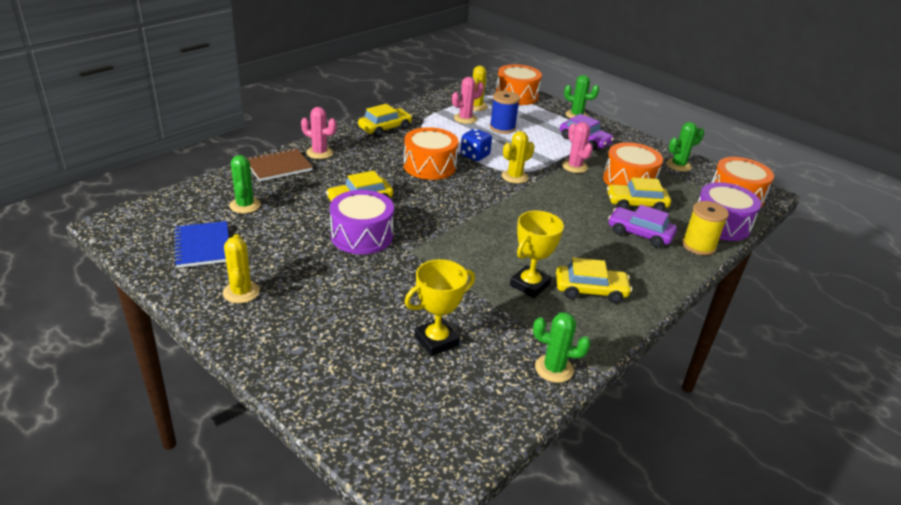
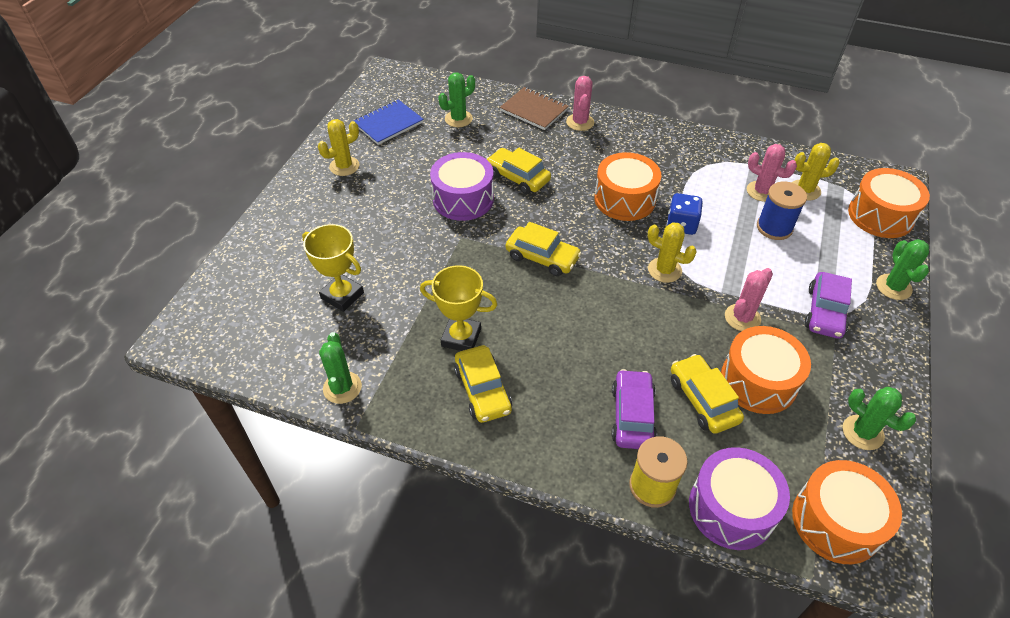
camera: 70 degrees right, 15 degrees up
(385, 128) = (672, 143): yellow car -> yellow car (542, 257)

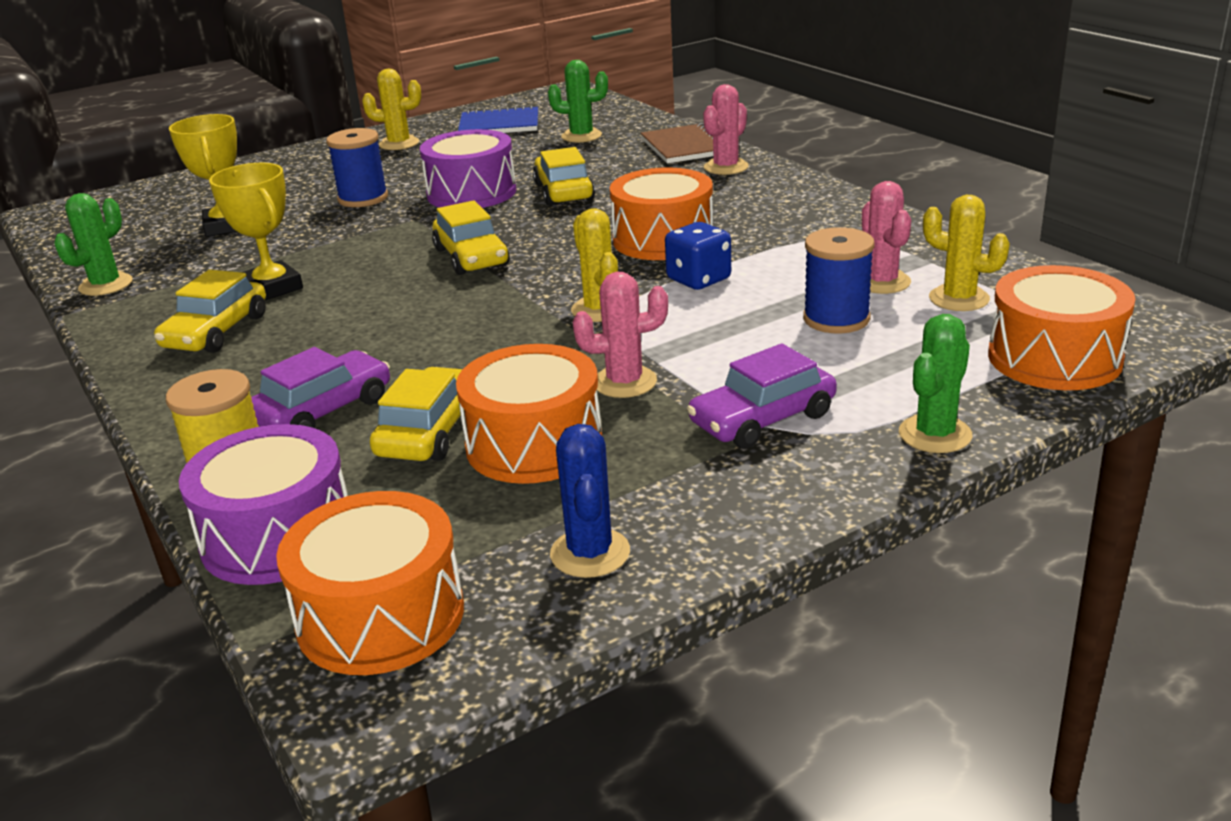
camera: 40 degrees right, 20 degrees down
(399, 231) = (363, 198): none -> blue spool
(862, 432) = (590, 553): green cactus -> blue cactus

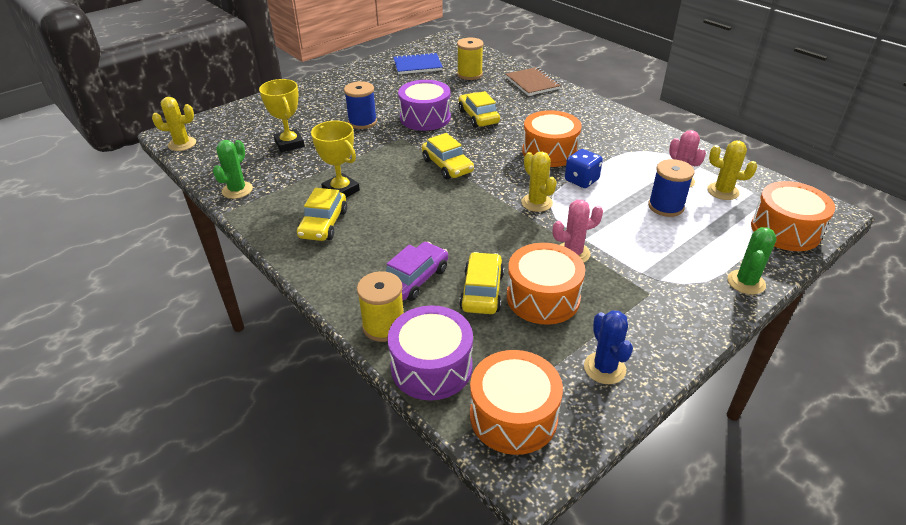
camera: 10 degrees left, 10 degrees up
(399, 144) = (364, 79): yellow cactus -> yellow cactus (182, 144)
(581, 136) = (469, 74): green cactus -> yellow spool
(726, 167) = (562, 98): pink cactus -> none
(762, 419) = (655, 276): purple car -> none

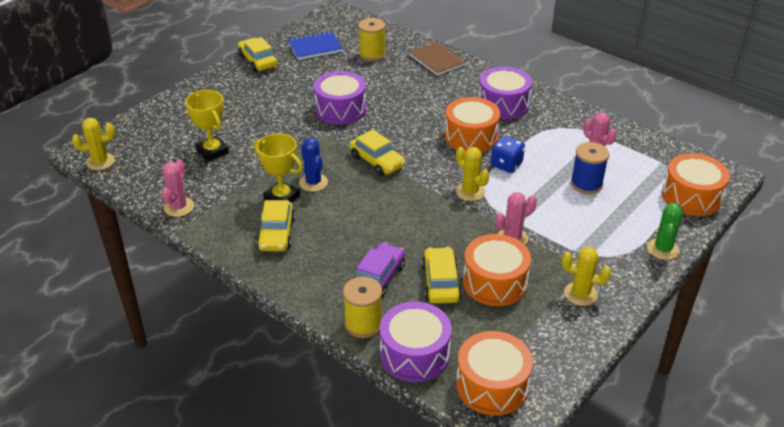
camera: 10 degrees left, 0 degrees up
(237, 190) = (179, 207): green cactus -> pink cactus
(362, 122) = (279, 120): blue spool -> none
(478, 117) = (393, 104): yellow car -> yellow car (258, 61)
(590, 125) = (503, 104): none -> purple drum
(604, 368) = (558, 337): blue cactus -> blue cactus (313, 182)
(723, 191) = (634, 164): yellow cactus -> yellow cactus (580, 294)

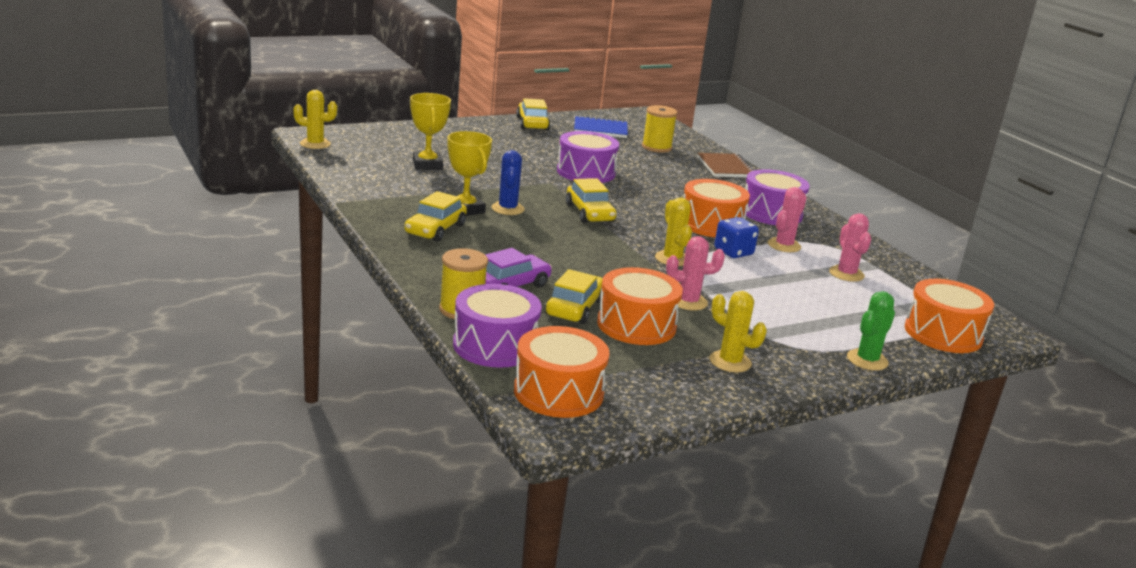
camera: 20 degrees right, 15 degrees down
(179, 207) = (358, 188): pink cactus -> pink cactus (784, 245)
(586, 184) = (816, 290): blue spool -> none

